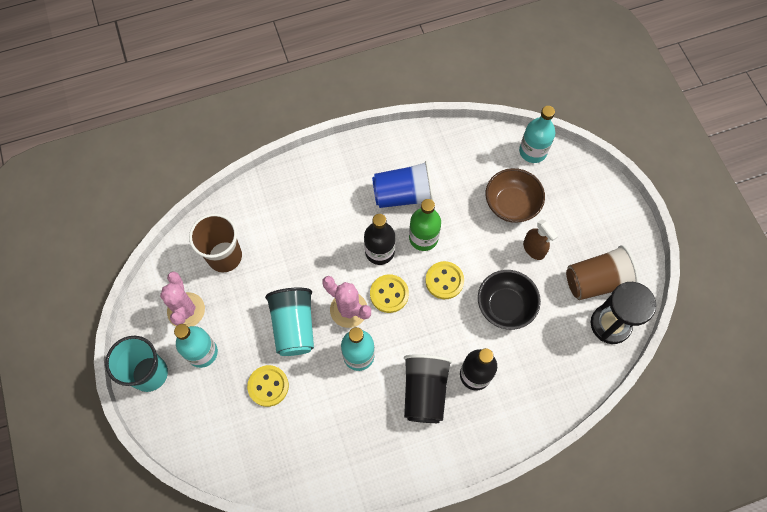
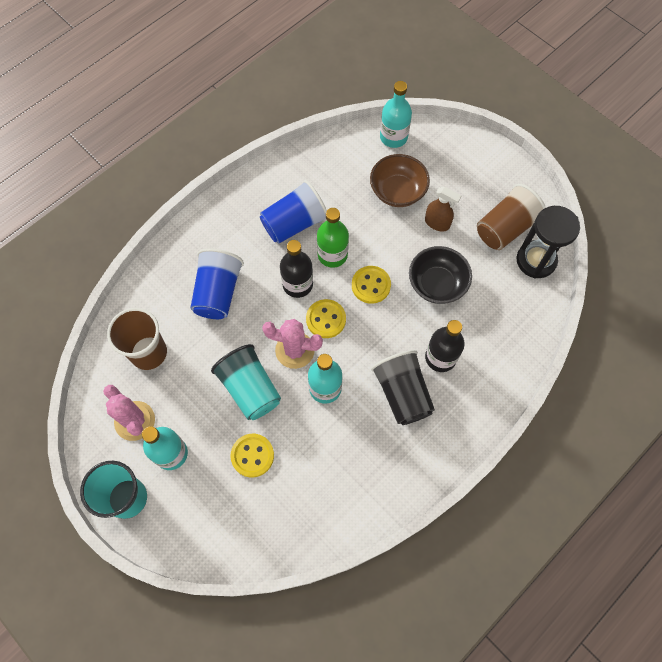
camera: 25 degrees left, 0 degrees up
(307, 229) = (218, 292): none -> blue cup

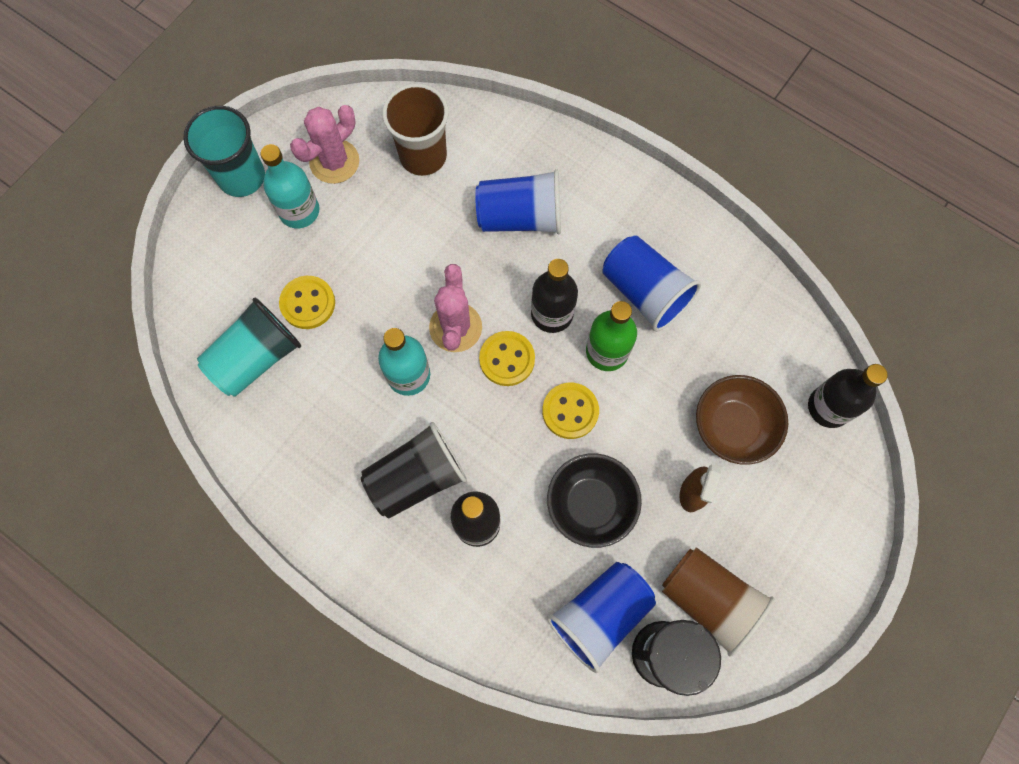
camera: 80 degrees right, 5 degrees up
(250, 389) = (393, 283): turquoise cup -> turquoise cup (256, 357)
(393, 137) = (828, 407): turquoise bottle -> black bottle
(509, 292) = (600, 614): none -> blue cup

